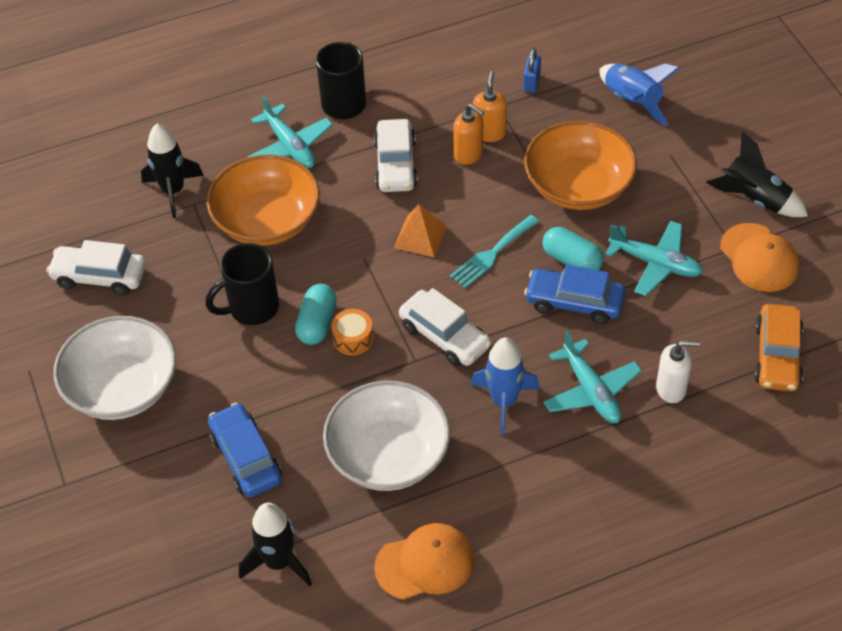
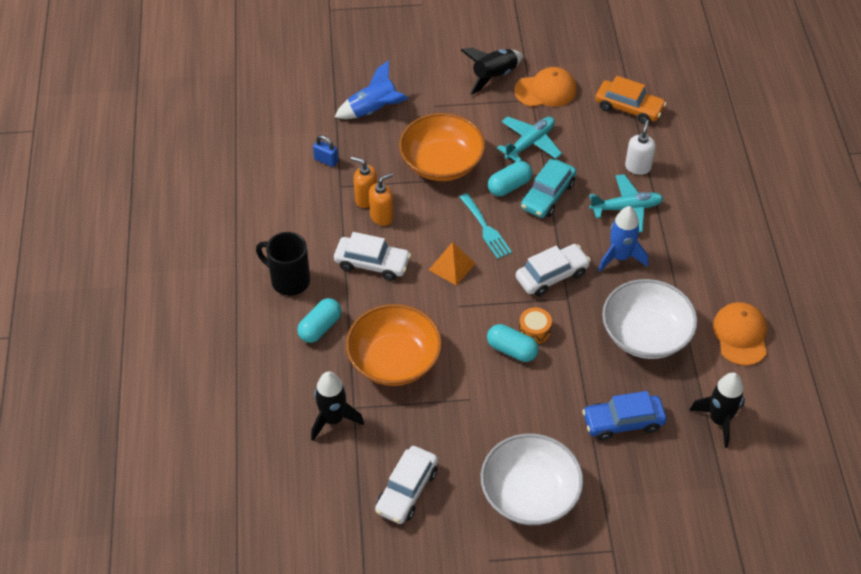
camera: 75 degrees left, 0 degrees up
(252, 308) = (481, 389): black mug -> none
(290, 146) = (320, 327): turquoise plane -> turquoise capsule
(574, 302) = (547, 195): blue car -> turquoise car

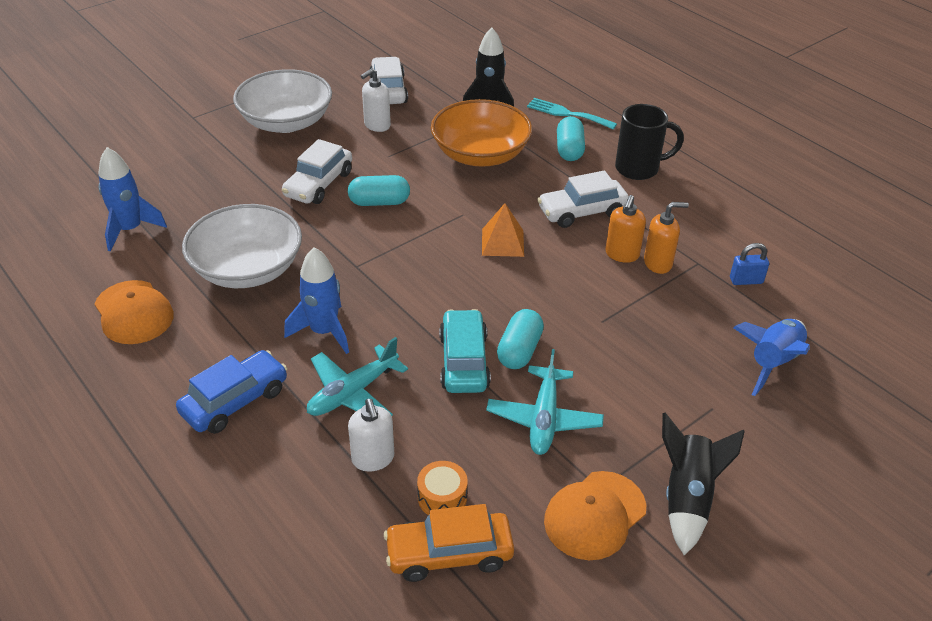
camera: 145 degrees right, 10 degrees down
(441, 163) = (623, 339): orange bowl -> none
(452, 444) = (377, 125): none -> white soap dispenser
(486, 229) = (502, 292): turquoise fork -> turquoise fork (567, 114)
(534, 331) = (369, 225): orange drum -> orange drum (442, 497)
(552, 275) = (390, 279): white car -> white car (319, 184)
(623, 422) = (230, 193): blue car -> blue car (235, 401)
(719, 420) = (130, 230): black rocket -> blue rocket

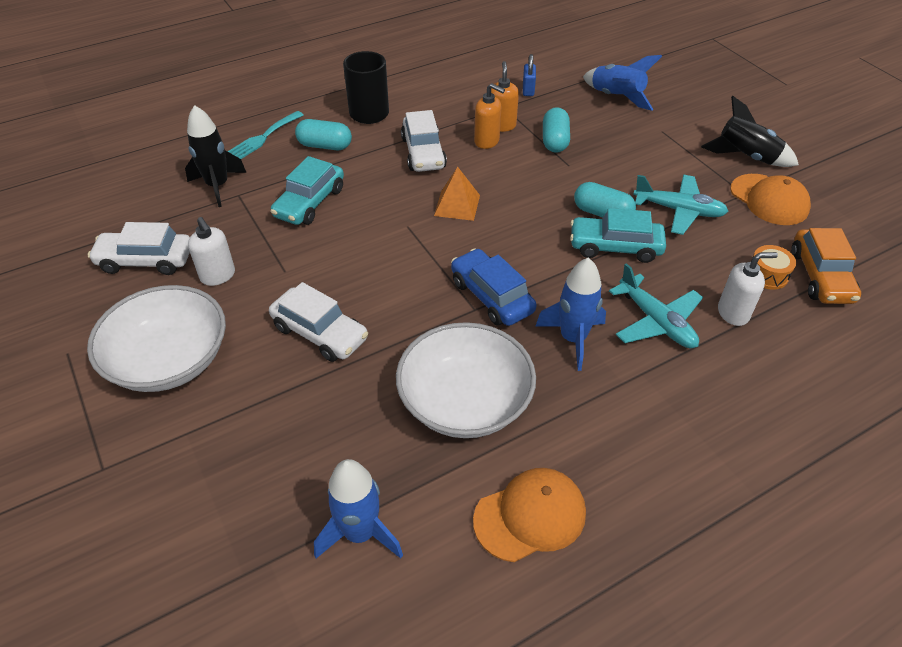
camera: 80 degrees left, 5 degrees up
(235, 401) = (671, 412): blue car -> blue car (491, 296)
(379, 202) = (370, 284): turquoise capsule -> turquoise capsule (555, 141)
(480, 154) = (310, 203): orange bowl -> turquoise car

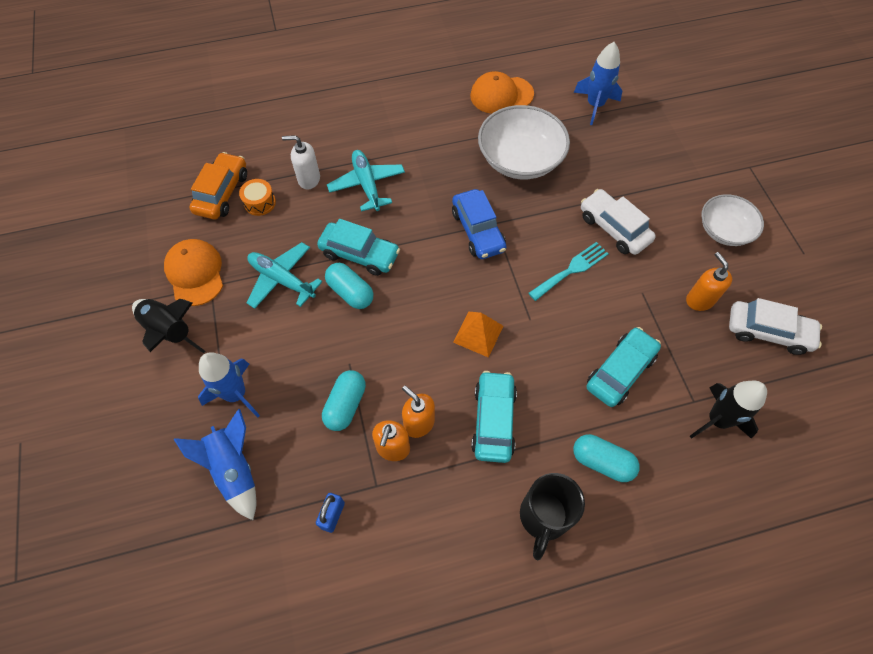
camera: 165 degrees left, 15 degrees up
(169, 360) = (724, 230): white bowl -> white bowl, size x0.63
(218, 276) = (699, 300): white soap dispenser -> orange soap dispenser
(262, 138) = (676, 496): turquoise fork -> turquoise fork (571, 270)
(423, 153) = (493, 420): white car -> turquoise car
(573, 339) = (432, 185): blue rocket -> blue rocket (236, 394)

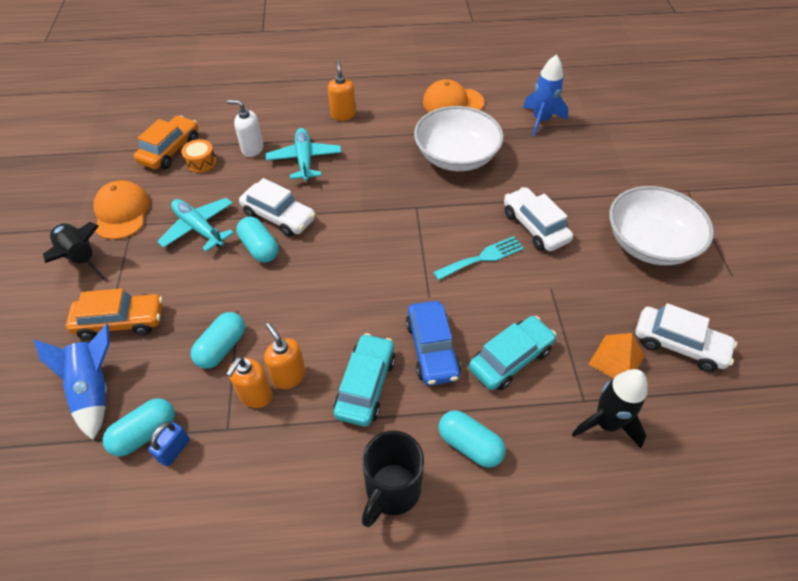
camera: 10 degrees right, 10 degrees down
(236, 394) = (120, 321): blue rocket -> orange car
(299, 504) = (145, 433): none -> turquoise capsule
(359, 254) = (279, 216): turquoise car -> white car
(478, 231) = (398, 211): blue car -> blue car (432, 349)
(478, 334) = (373, 302): orange pyramid -> orange pyramid (616, 360)
(699, 300) = (610, 304): orange soap dispenser -> orange soap dispenser (343, 114)
(724, 230) = (649, 243): white bowl -> white bowl, size x1.58

